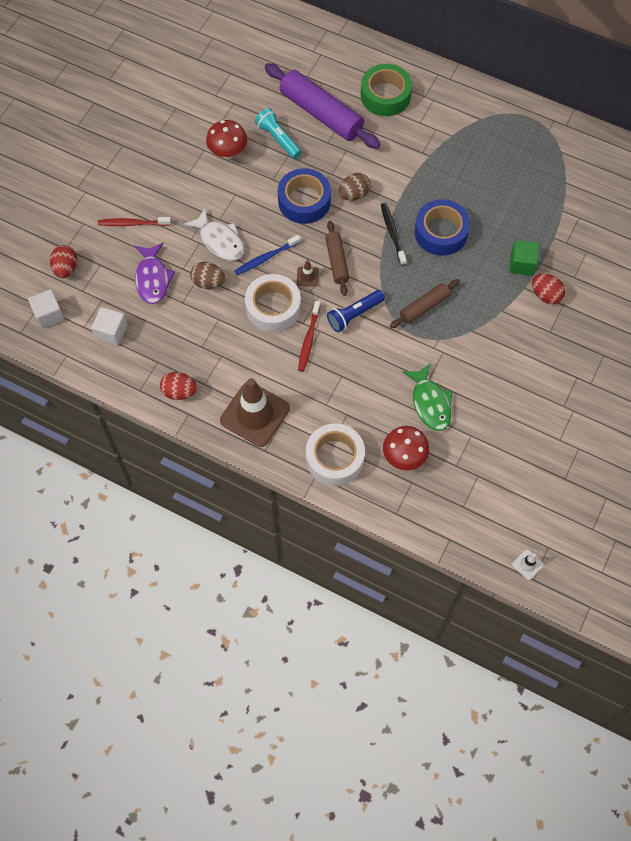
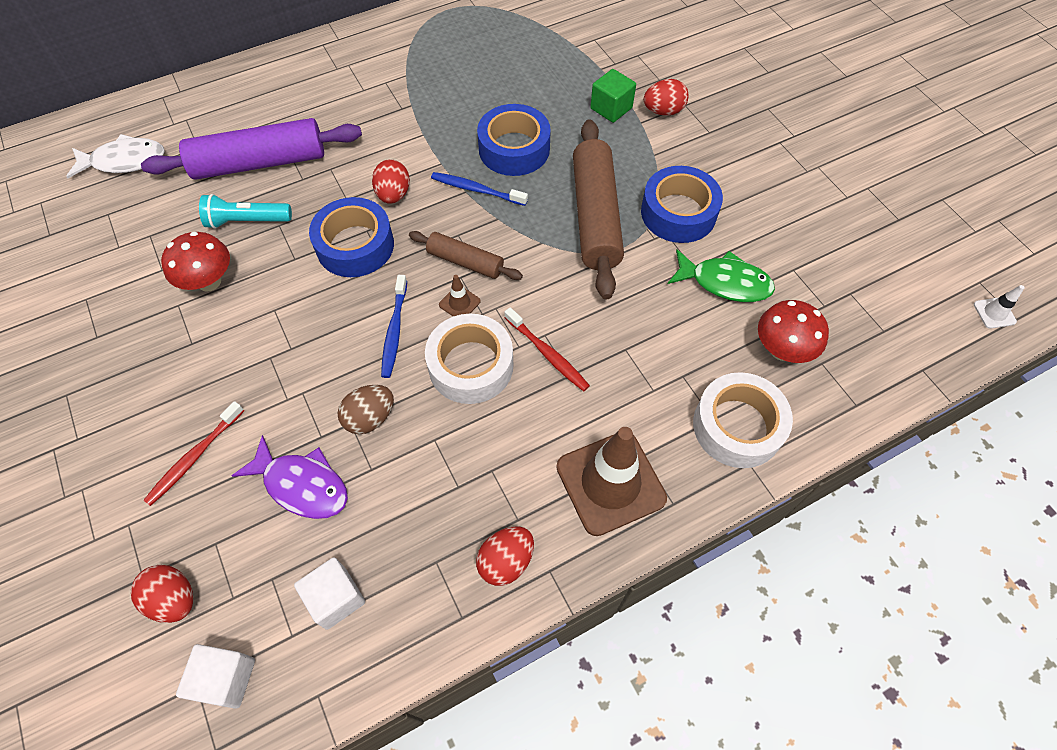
camera: 55 degrees left, 5 degrees down
(219, 240) = (322, 367): white fish -> white fish (124, 161)
(354, 194) = (393, 195): brown egg -> red egg
(354, 315) = (551, 287): blue flashlight -> none
(385, 95) = (300, 97): green tape -> none
(392, 233) = (477, 190): black toothbrush -> blue toothbrush
(424, 307) = (595, 216): brown rolling pin -> brown rolling pin, size x1.84
(464, 350) = (678, 213): none -> blue tape

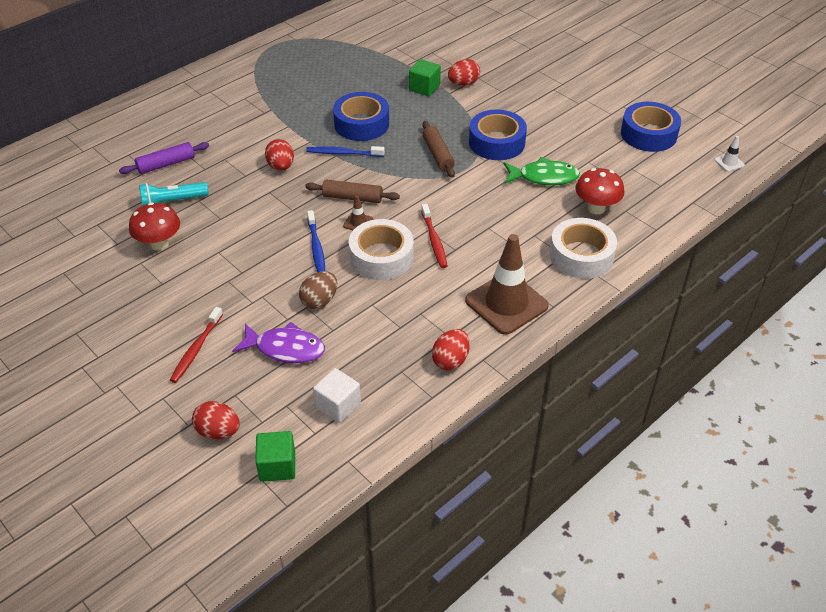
camera: 15 degrees left, 15 degrees down
(124, 161) = (53, 181): white fish -> none
(226, 679) = (277, 466): white cube -> green cube
(260, 163) = (166, 164): purple rolling pin -> purple rolling pin, size x0.54
(355, 245) = (264, 202): blue tape -> blue tape (648, 134)
(547, 354) = (434, 240): red toothbrush -> red toothbrush turned 45 degrees clockwise
(595, 216) = (438, 154): brown rolling pin -> brown rolling pin, size x0.54

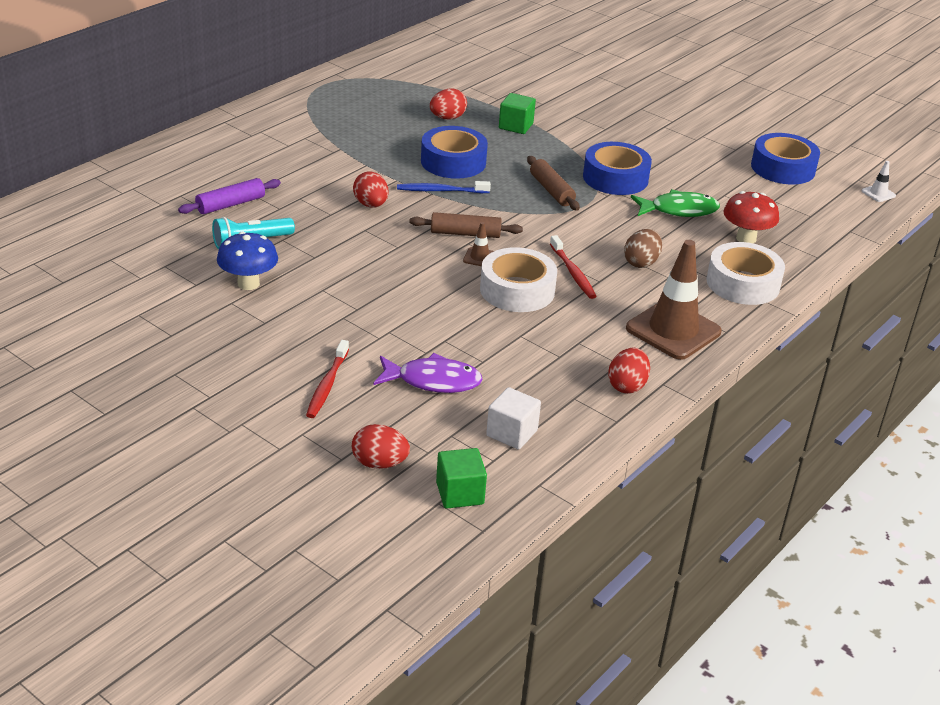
camera: 10 degrees left, 10 degrees down
(159, 244) = (248, 283): red mushroom -> blue mushroom
(316, 247) = (438, 282): blue toothbrush -> none
(319, 301) = (458, 334): brown egg -> brown egg (641, 263)
(463, 83) = (559, 122): red egg -> red egg (447, 118)

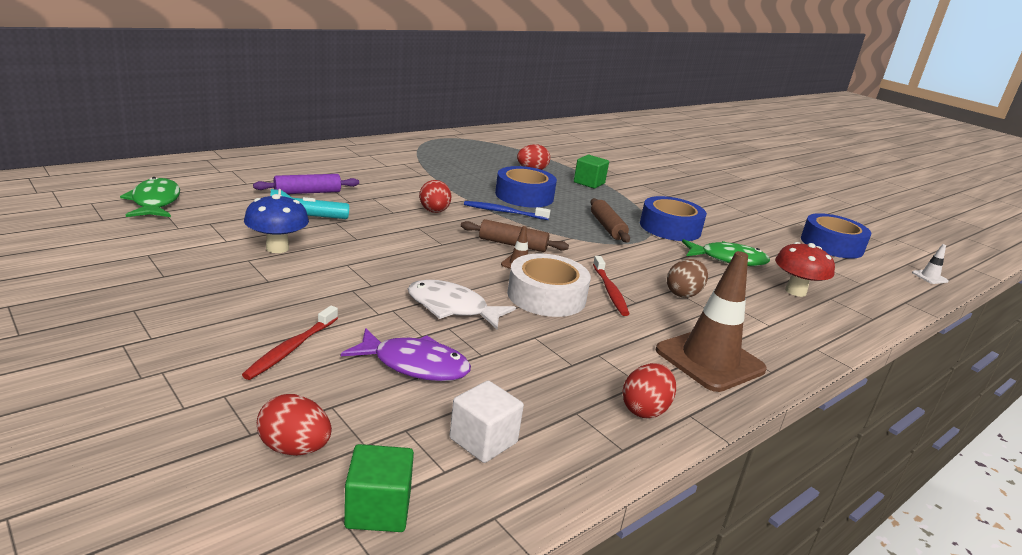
camera: 10 degrees right, 10 degrees down
(93, 250) = (155, 202): none -> green fish
(439, 319) = (452, 308): none -> white fish
(743, 283) = (792, 329): white tape -> none

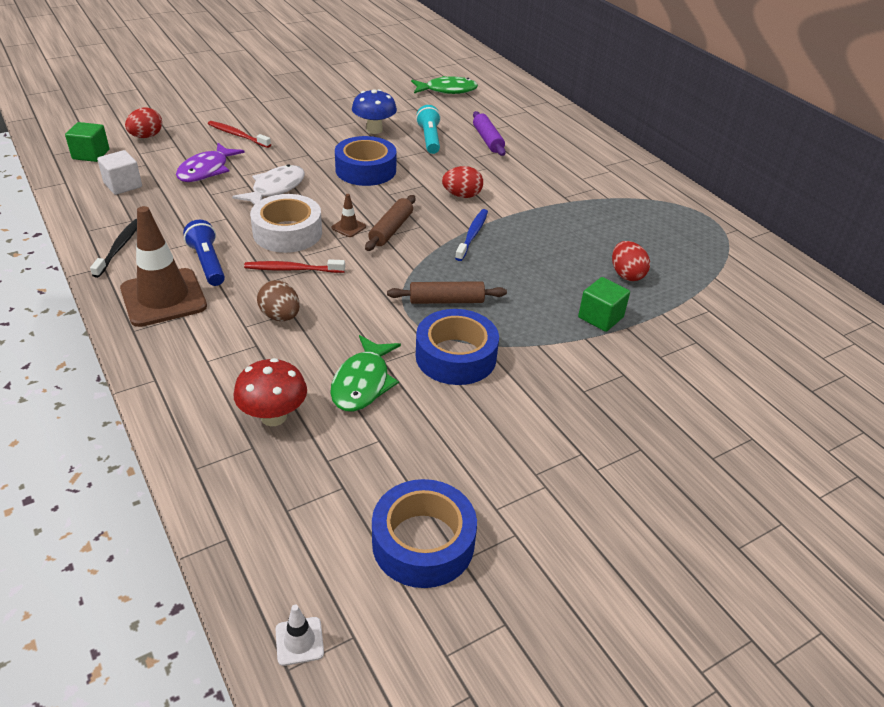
camera: 100 degrees right, 15 degrees up
(524, 196) = (527, 255): blue tape -> blue tape (365, 170)
(632, 339) = (208, 263): none -> blue flashlight
(645, 409) = (119, 248): red egg -> black toothbrush

